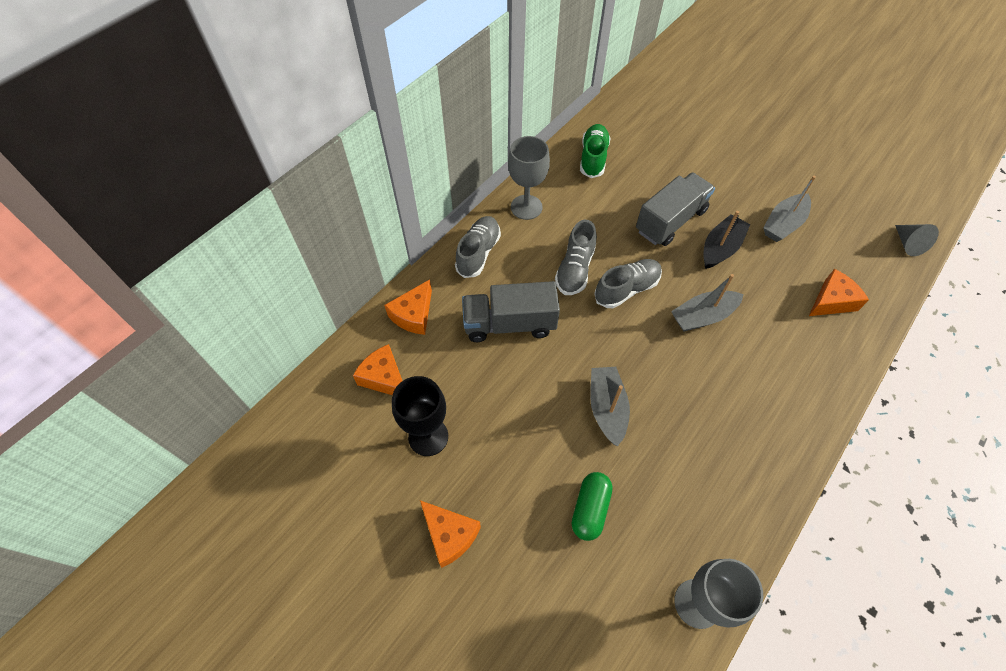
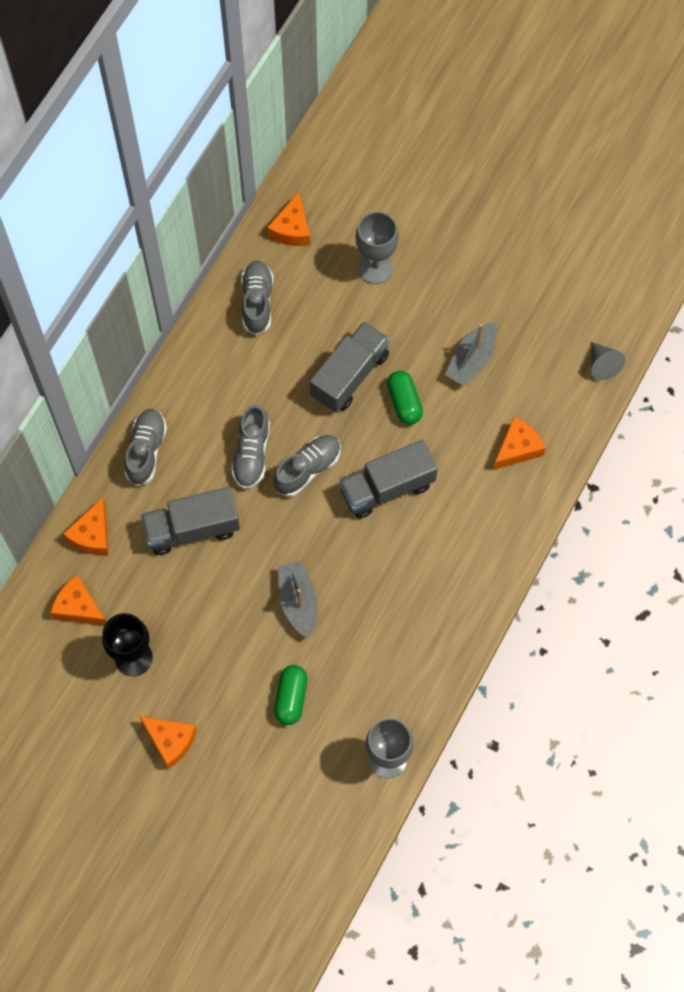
camera: 10 degrees left, 10 degrees up
(526, 207) = (189, 383): grey goblet -> grey goblet (375, 268)
(593, 158) = (257, 302): green shoe -> grey shoe
(627, 114) = (292, 229): none -> orange cheese
(703, 316) = (387, 488): grey boat -> grey truck
(720, 248) = (404, 402): black boat -> green capsule

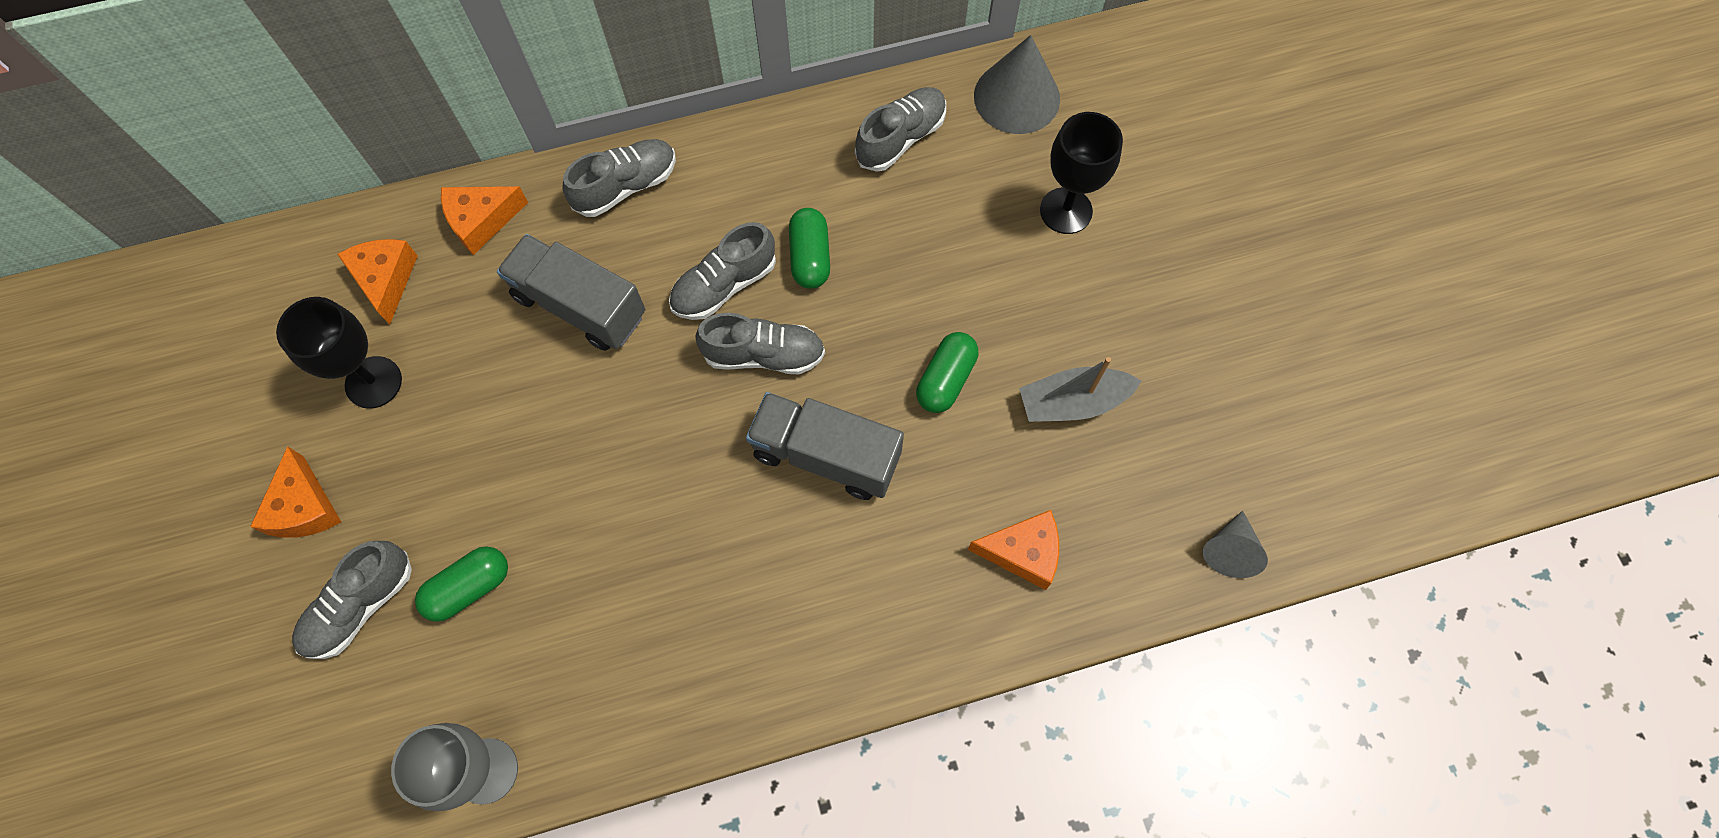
camera: 45 degrees right, 0 degrees up
(250, 753) = (360, 606): none -> grey shoe
(278, 402) = (810, 257): none -> green capsule
(292, 229) = (1016, 97): orange cheese -> grey cone
(298, 601) = (595, 488): grey boat -> none
(349, 375) = (916, 297): grey truck -> none
(375, 268) = (1066, 211): grey goblet -> black goblet

